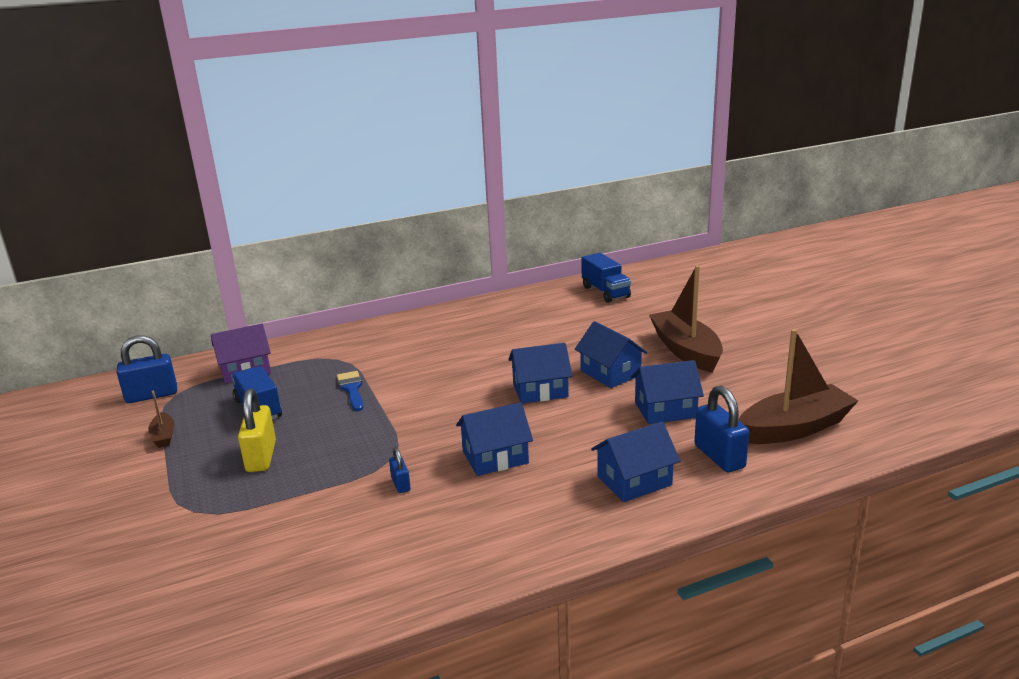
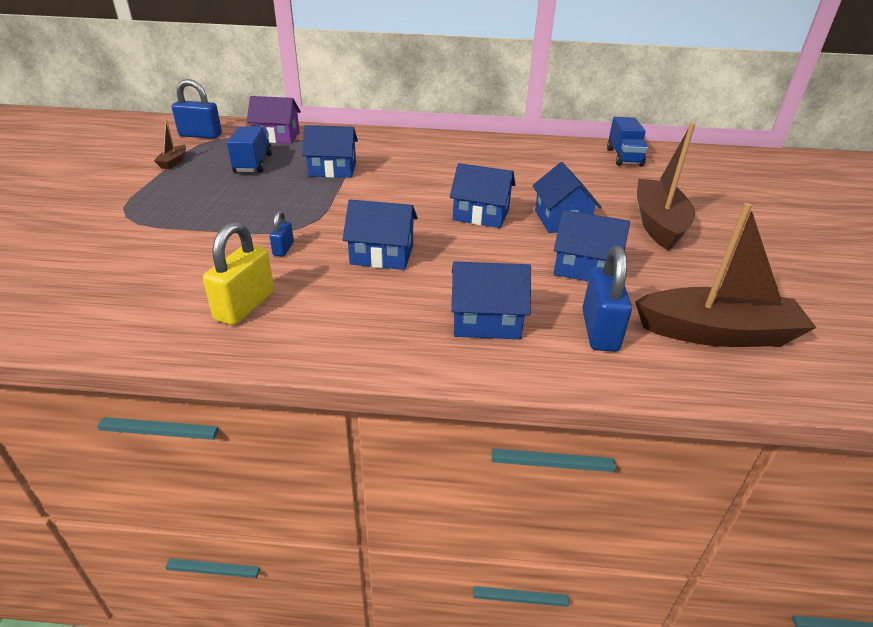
camera: 25 degrees right, 10 degrees up
(261, 457) = (214, 195): yellow padlock -> yellow padlock (245, 306)
(352, 389) = (332, 170): blue brush -> blue house

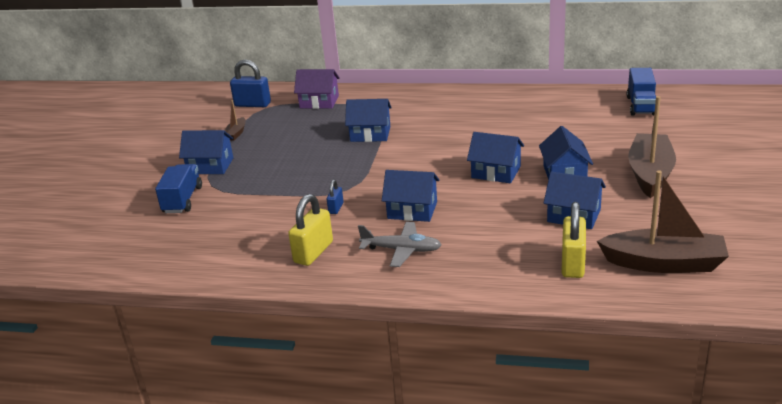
camera: 10 degrees right, 5 degrees down
(253, 164) = (302, 131): blue truck -> blue truck (182, 200)
(368, 306) = (401, 250): none -> grey plane
(486, 321) = (488, 258): blue house -> blue house (210, 166)
(599, 331) = (573, 263): blue padlock -> yellow padlock

